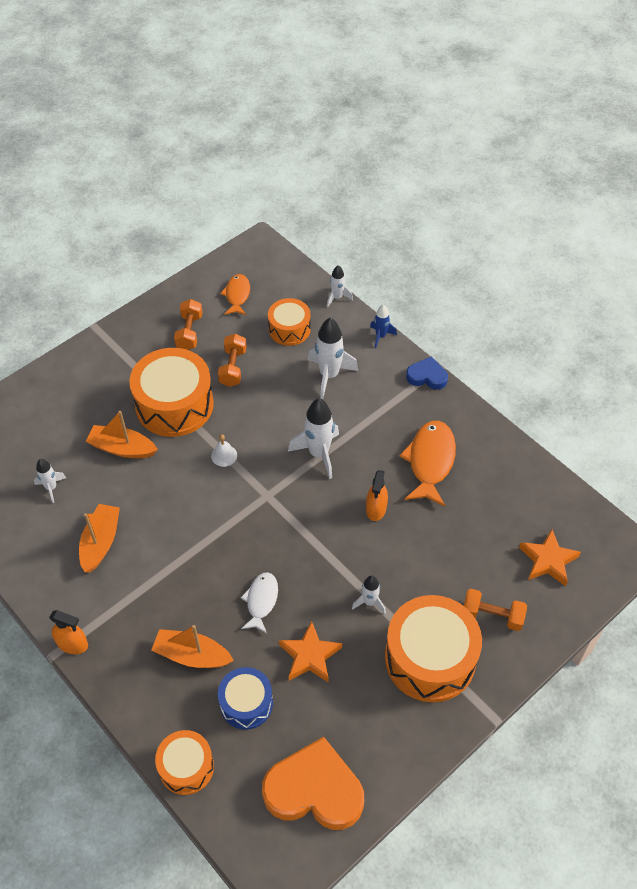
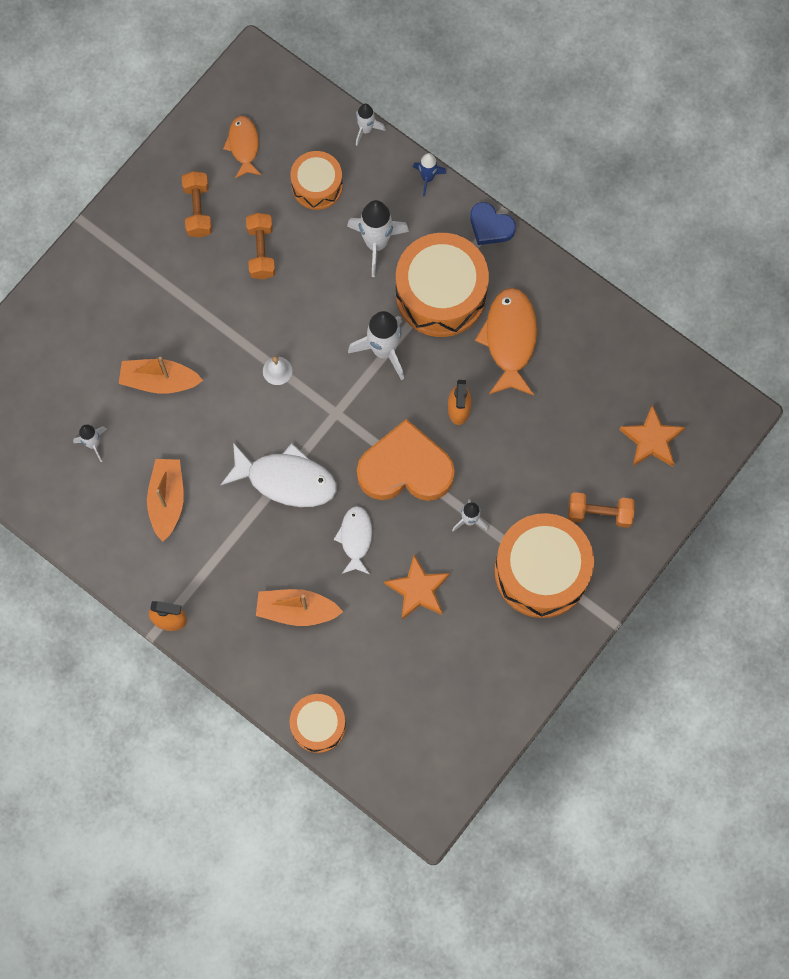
camera: 10 degrees left, 20 degrees up
(174, 405) = (205, 313): orange drum -> orange drum (441, 294)
(210, 542) = (286, 480): none -> white fish
(246, 703) = (363, 651): blue drum -> none
(314, 790) = (448, 725): orange heart -> orange heart (405, 468)
(427, 376) = (490, 226): blue heart -> blue heart turned 150 degrees counterclockwise

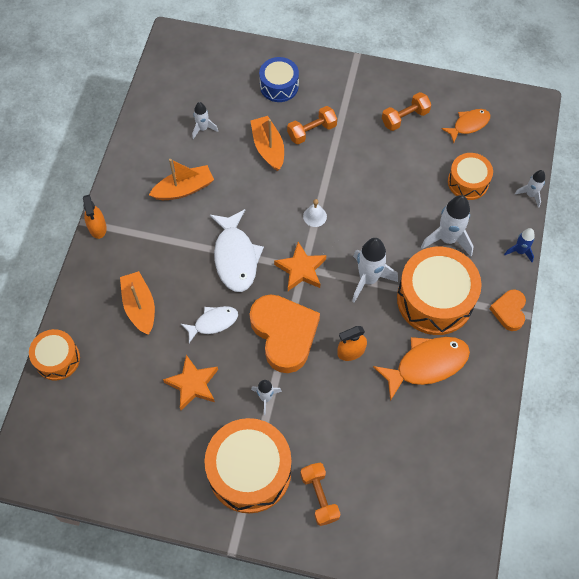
camera: 65 degrees right, 10 degrees down
(78, 330) = (279, 86): none -> blue drum
(261, 251) = (398, 168): orange dumbbell -> orange dumbbell (312, 131)
(490, 226) = (509, 311): blue heart -> orange heart
(651, 440) = (403, 512): orange star -> orange star (301, 269)

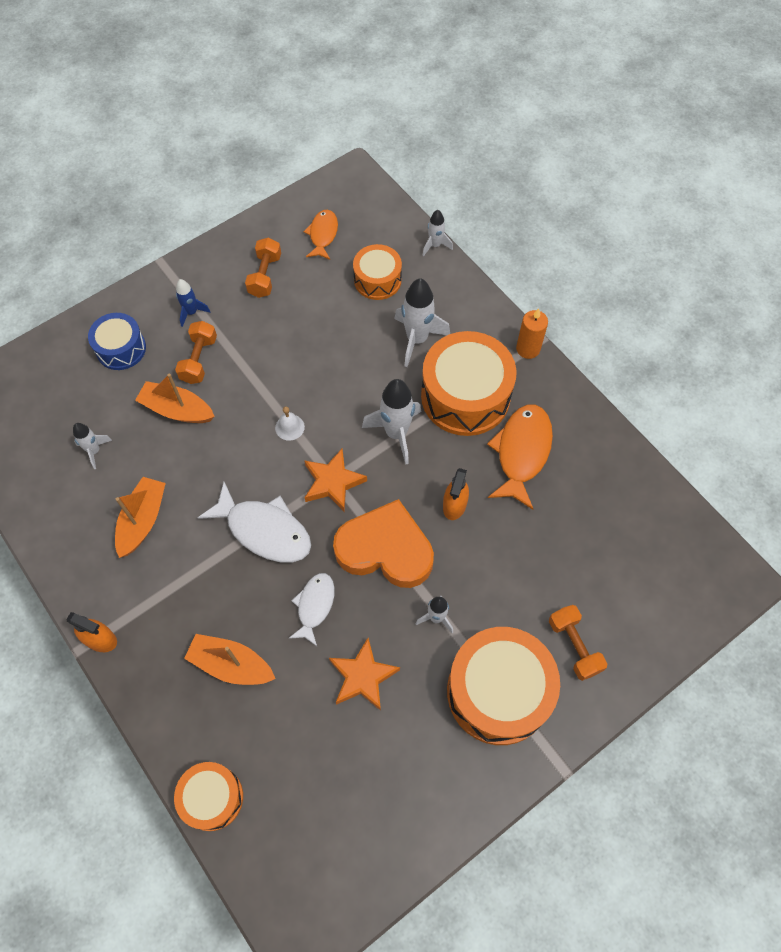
camera: 50 degrees left, 0 degrees up
(319, 496) = (574, 646): orange dumbbell -> orange dumbbell turned 45 degrees clockwise
(509, 311) = (528, 349): orange heart -> orange candle
(519, 251) = (480, 296): blue rocket -> blue rocket (191, 312)

